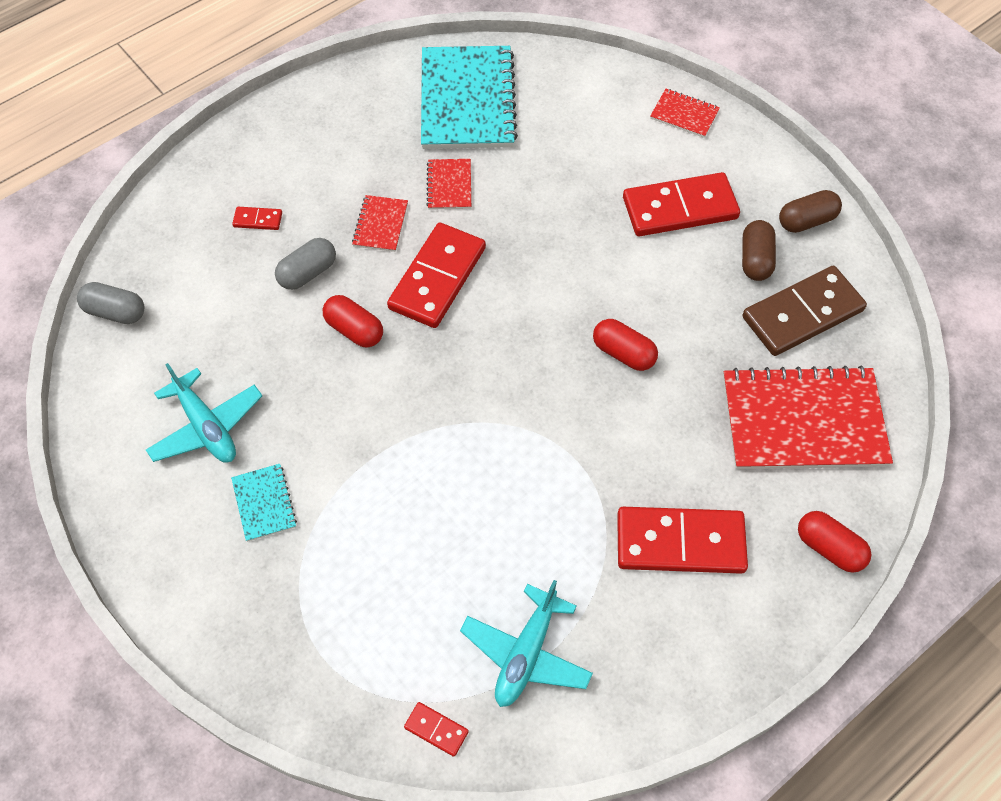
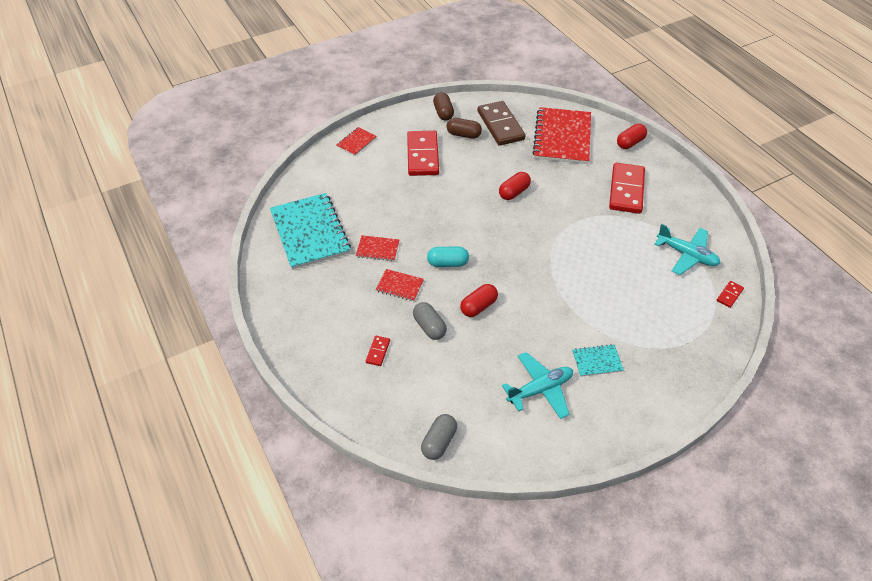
camera: 80 degrees left, 10 degrees down
(437, 278) = (447, 263): red domino -> turquoise capsule
(467, 100) = (310, 232): turquoise notebook -> turquoise notebook turned 60 degrees clockwise

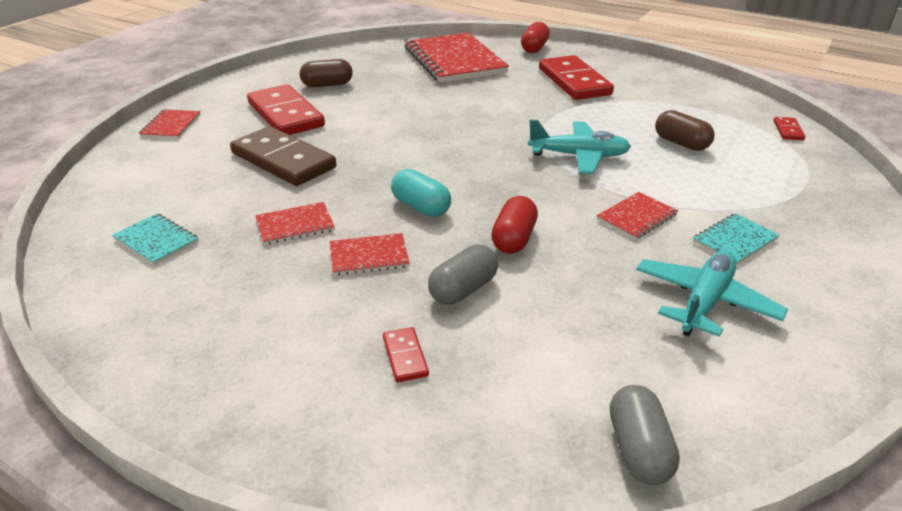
camera: 30 degrees left, 15 degrees down
(310, 232) = (156, 241): turquoise notebook -> turquoise notebook, size x0.45
(429, 327) = (463, 289): grey capsule -> grey capsule turned 75 degrees counterclockwise
(443, 113) = (282, 74): brown capsule -> brown capsule (681, 143)
(447, 263) = (421, 207): turquoise capsule -> turquoise capsule turned 75 degrees clockwise
(500, 125) = (369, 68): brown domino -> brown domino (283, 160)
(514, 192) = (444, 116): red capsule -> none
(557, 321) = (636, 217): none -> red notebook
(686, 255) = (702, 112): turquoise plane -> turquoise plane (579, 156)

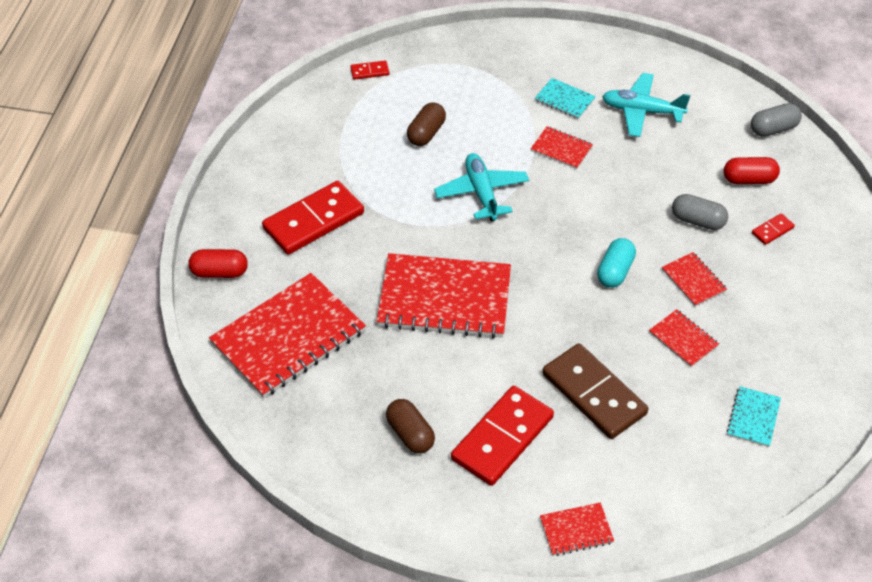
camera: 110 degrees left, 15 degrees up
(283, 160) = (593, 394): brown domino -> brown domino turned 60 degrees counterclockwise
(450, 117) = (444, 299): none -> red notebook
(514, 239) = (626, 208): red capsule -> red capsule (749, 179)

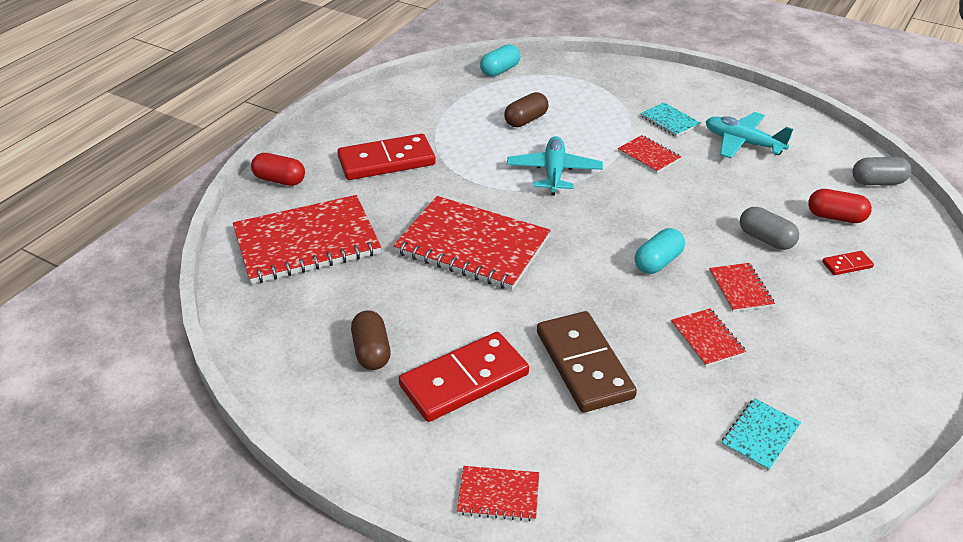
camera: 20 degrees right, 10 degrees down
(369, 71) = (500, 70): red domino -> turquoise capsule

